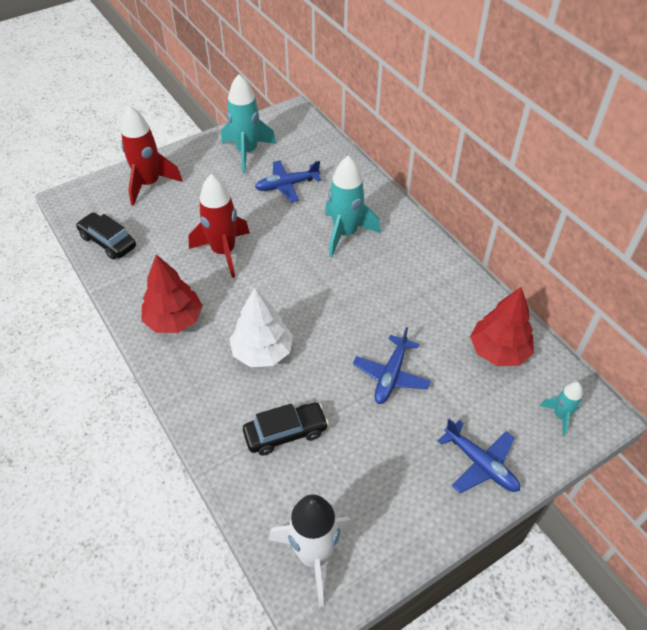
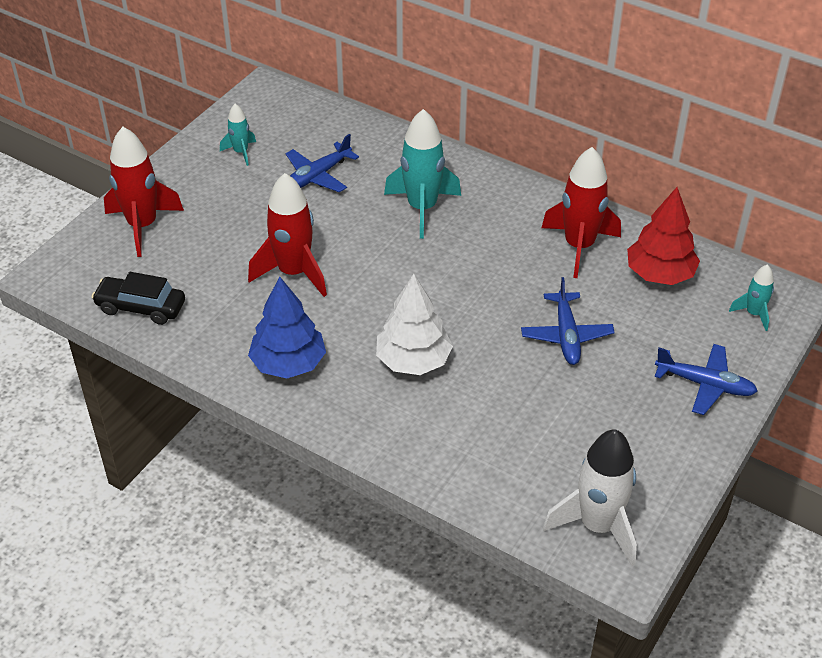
camera: 25 degrees left, 5 degrees down
(174, 320) = (288, 364): red tree -> blue tree
(247, 152) = (241, 152): turquoise rocket -> turquoise rocket, size x0.52
(285, 433) = (494, 429): black car -> none
(446, 304) = (579, 246): none -> red rocket

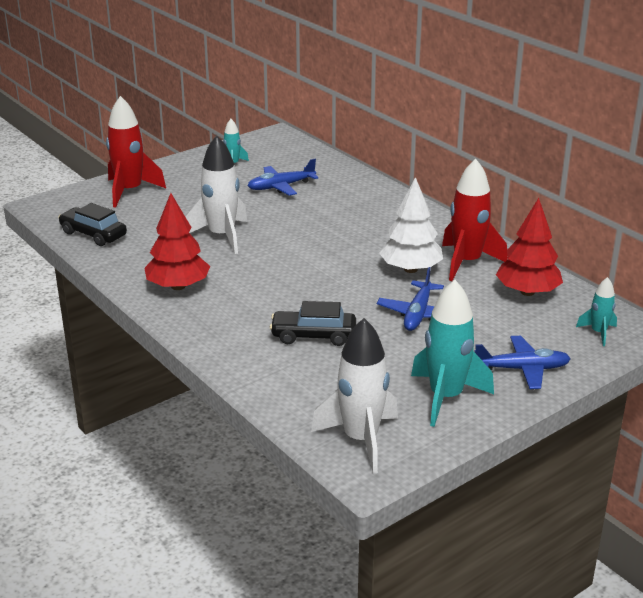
camera: 20 degrees right, 15 degrees down
(288, 364) = (178, 286): blue tree -> red tree
(294, 272) = (222, 236): red rocket -> white rocket
(413, 361) = (278, 304): white tree -> white tree (410, 269)
(422, 208) = (350, 218): turquoise rocket -> turquoise rocket (446, 397)
(475, 397) = (313, 336): none -> black car
(705, 384) = (522, 369): blue plane -> blue plane turned 45 degrees counterclockwise

